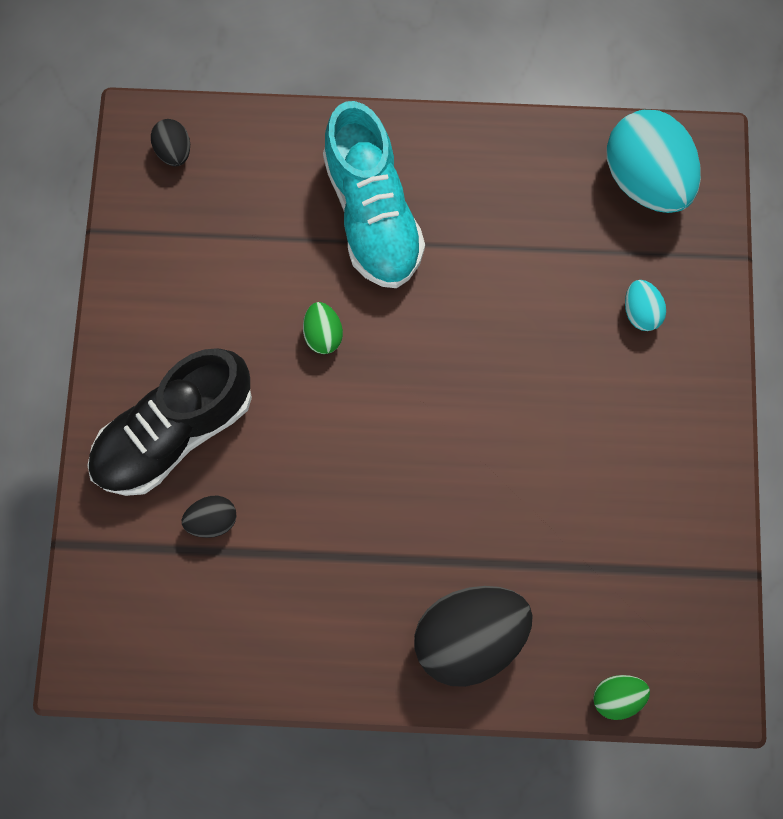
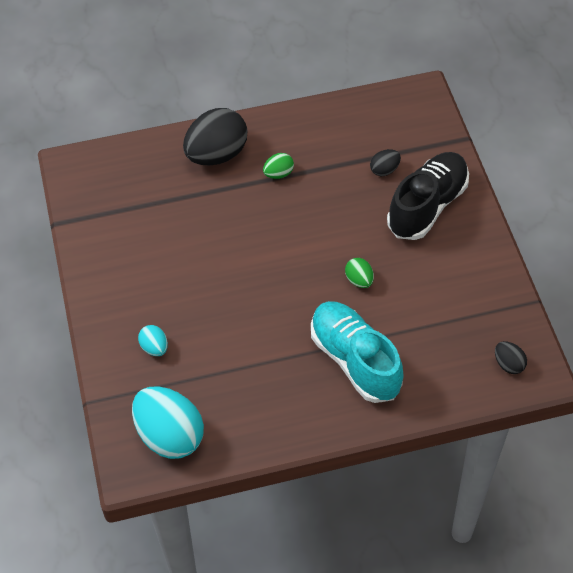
camera: 165 degrees right, 20 degrees down
(616, 696) = (126, 149): green egg -> green egg (278, 174)

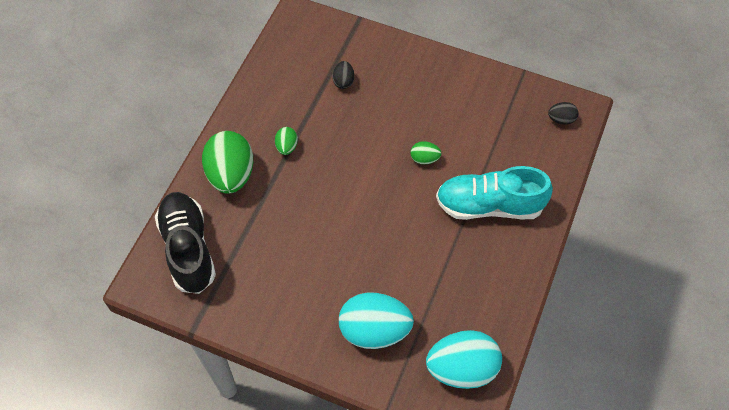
camera: 55 degrees left, 5 degrees up
(154, 347) = (374, 330): turquoise egg -> turquoise egg, size x2.15
(217, 154) = (231, 175): black egg -> green egg
(427, 206) = (397, 78): black shoe -> black shoe (188, 249)

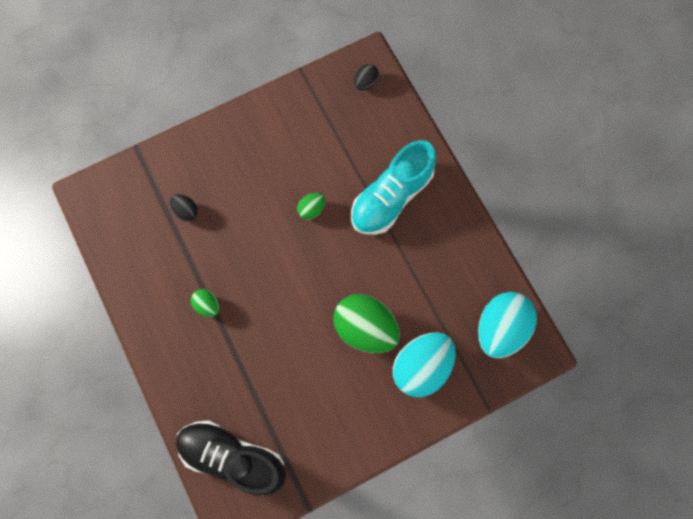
camera: 50 degrees left, 15 degrees up
(231, 175) = (194, 370): green egg -> green egg (365, 327)

